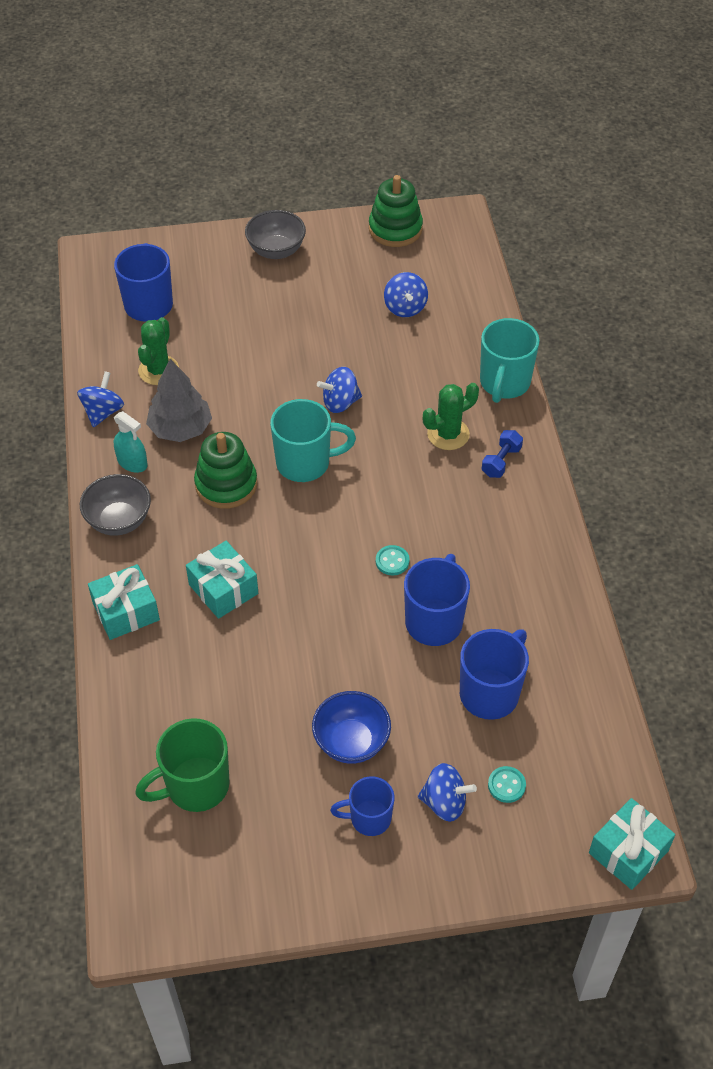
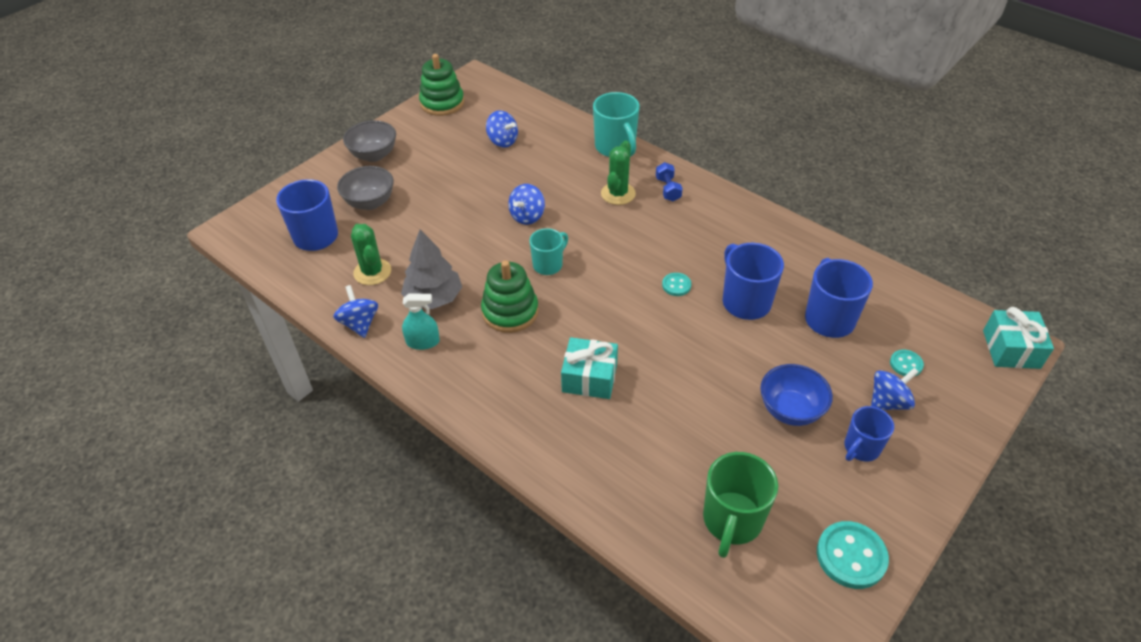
camera: 40 degrees left, 5 degrees down
(119, 520) = (459, 386): grey bowl -> grey bowl (370, 202)
(126, 611) = (538, 442): turquoise gift -> none
(251, 886) = (851, 556): none -> turquoise button
(305, 463) = (548, 265): turquoise mug -> turquoise mug, size x0.64

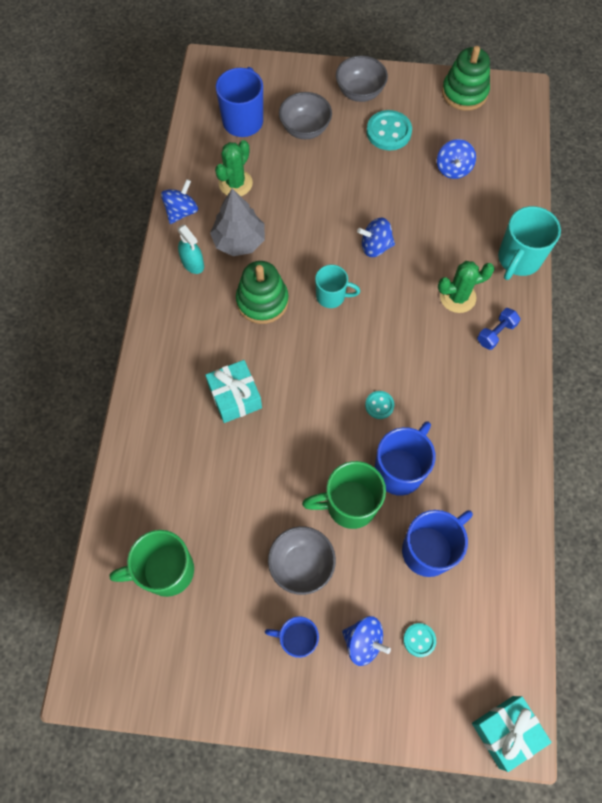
camera: 55 degrees right, 20 degrees up
(755, 349) = (349, 505): none -> green mug
(790, 410) = (301, 564): blue bowl -> grey bowl
(851, 556) = (186, 674): turquoise button -> turquoise button (388, 132)

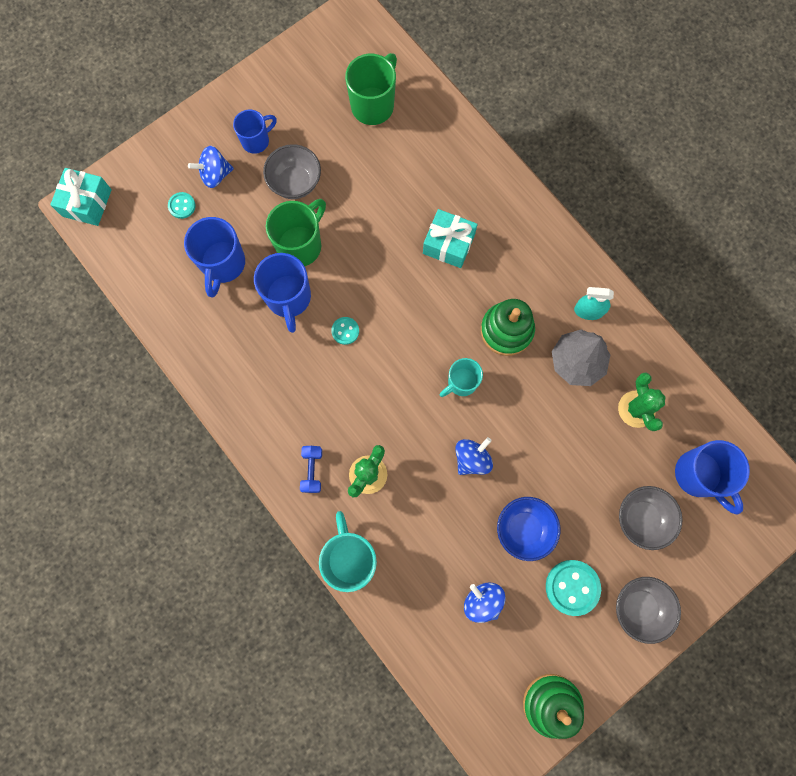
camera: 135 degrees right, 10 degrees up
(181, 211) = (646, 344): blue spinning top -> none
(384, 182) = (524, 529): none -> blue bowl

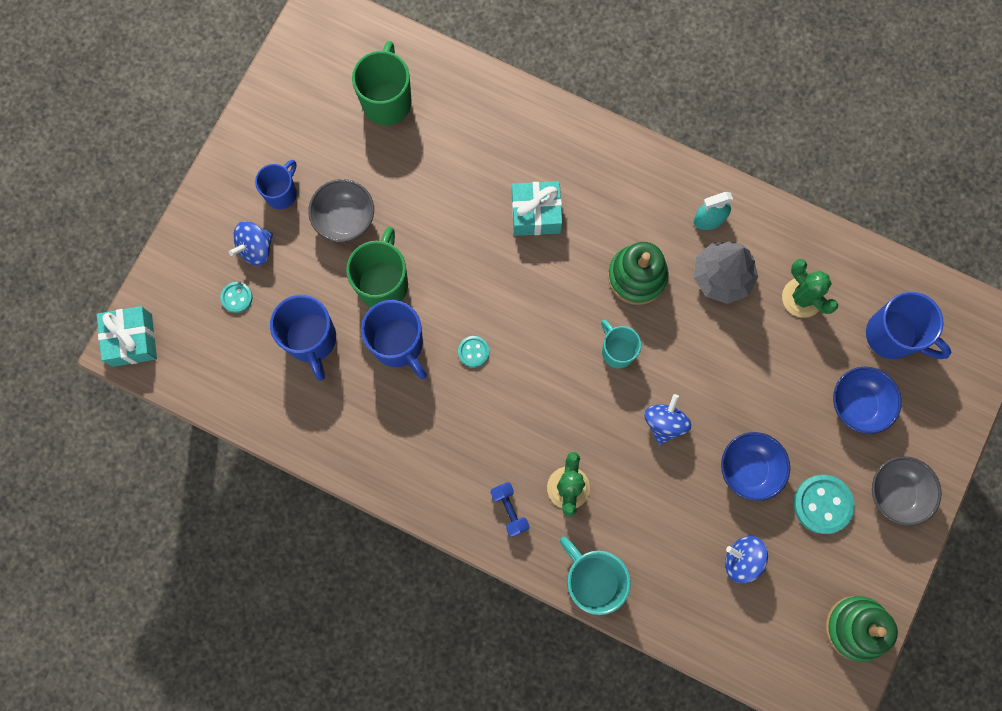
camera: 25 degrees left, 0 degrees up
(461, 383) = (617, 351): turquoise mug -> turquoise mug turned 120 degrees clockwise
(641, 518) = (857, 404): grey bowl -> blue bowl

